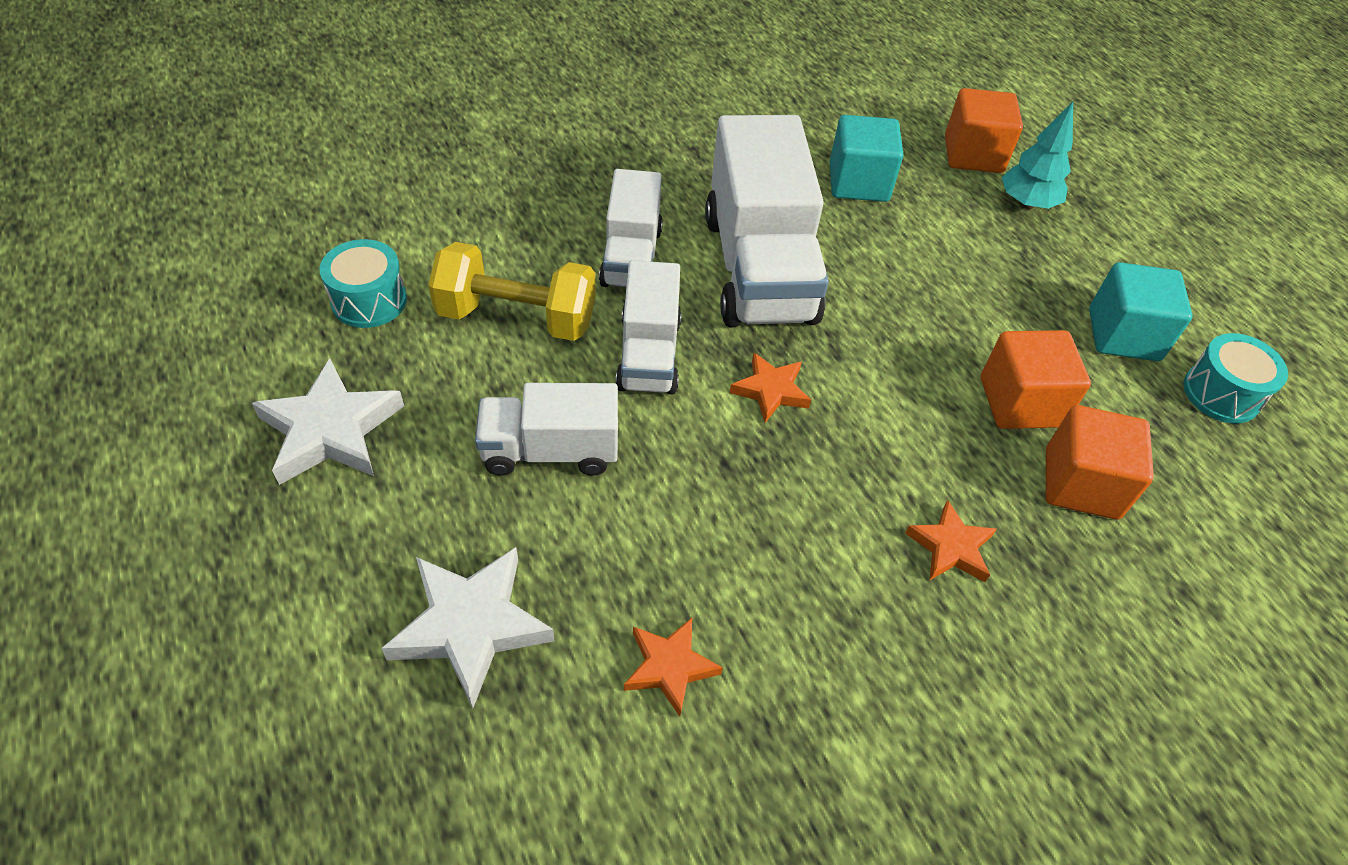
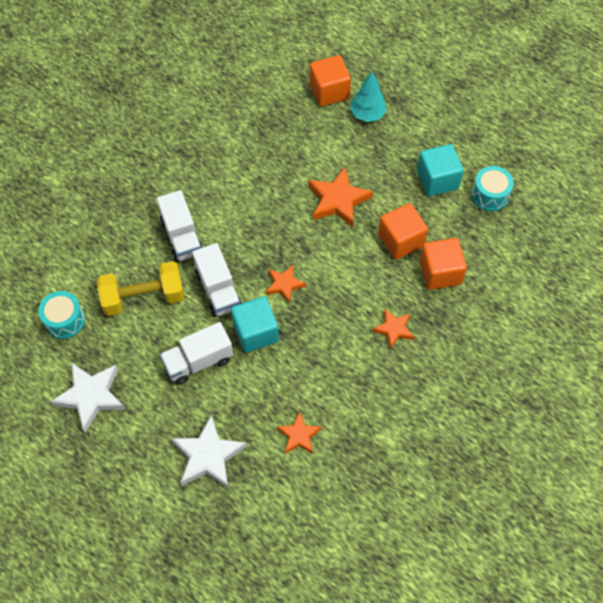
camera: 20 degrees left, 10 degrees up
(759, 268) = (248, 216): white truck -> none
(858, 182) = (276, 137): turquoise cube -> turquoise cube (255, 332)
(926, 301) = (338, 200): none -> orange star

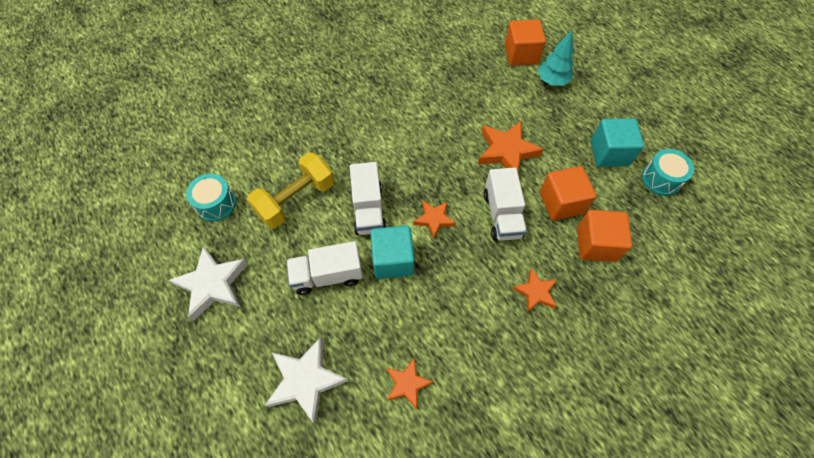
camera: 15 degrees right, 0 degrees up
(144, 297) = (296, 200): yellow dumbbell -> yellow dumbbell turned 45 degrees counterclockwise
(181, 237) = (349, 152): white truck -> white truck (502, 215)

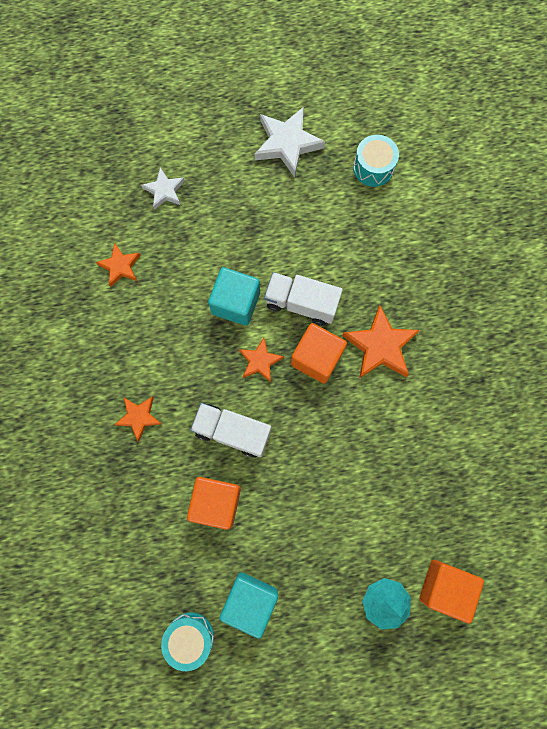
camera: 115 degrees right, 15 degrees up
(296, 200) = (344, 240): yellow dumbbell -> none
(306, 380) = (164, 191): white star -> white star, size x0.60
(327, 275) = (249, 240): white truck -> none
(506, 151) = (306, 481): orange star -> orange star (380, 346)
(596, 244) = (155, 508): orange cube -> orange cube (316, 358)

